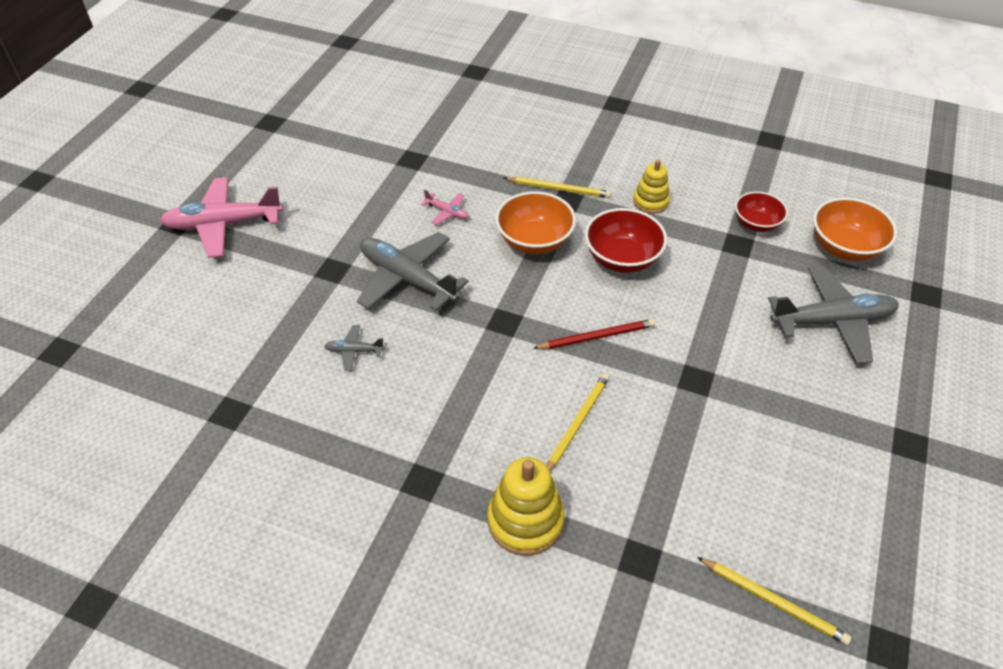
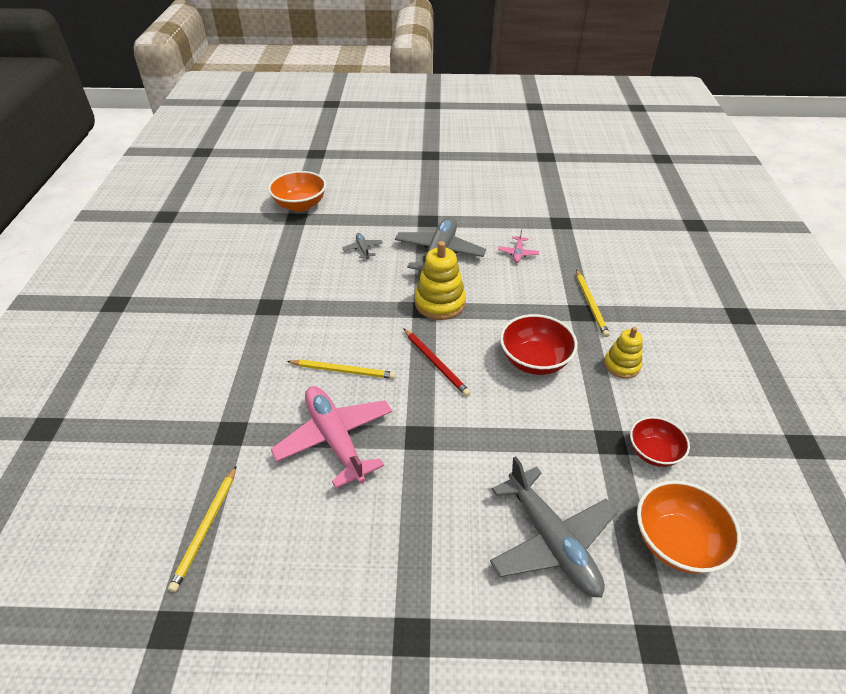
camera: 70 degrees right, 5 degrees down
(223, 224) = (440, 170): pink plane -> pink plane (335, 439)
(525, 520) = (250, 362): yellow stacking toy -> yellow stacking toy (440, 303)
(534, 241) = (519, 305): orange bowl -> orange bowl (300, 205)

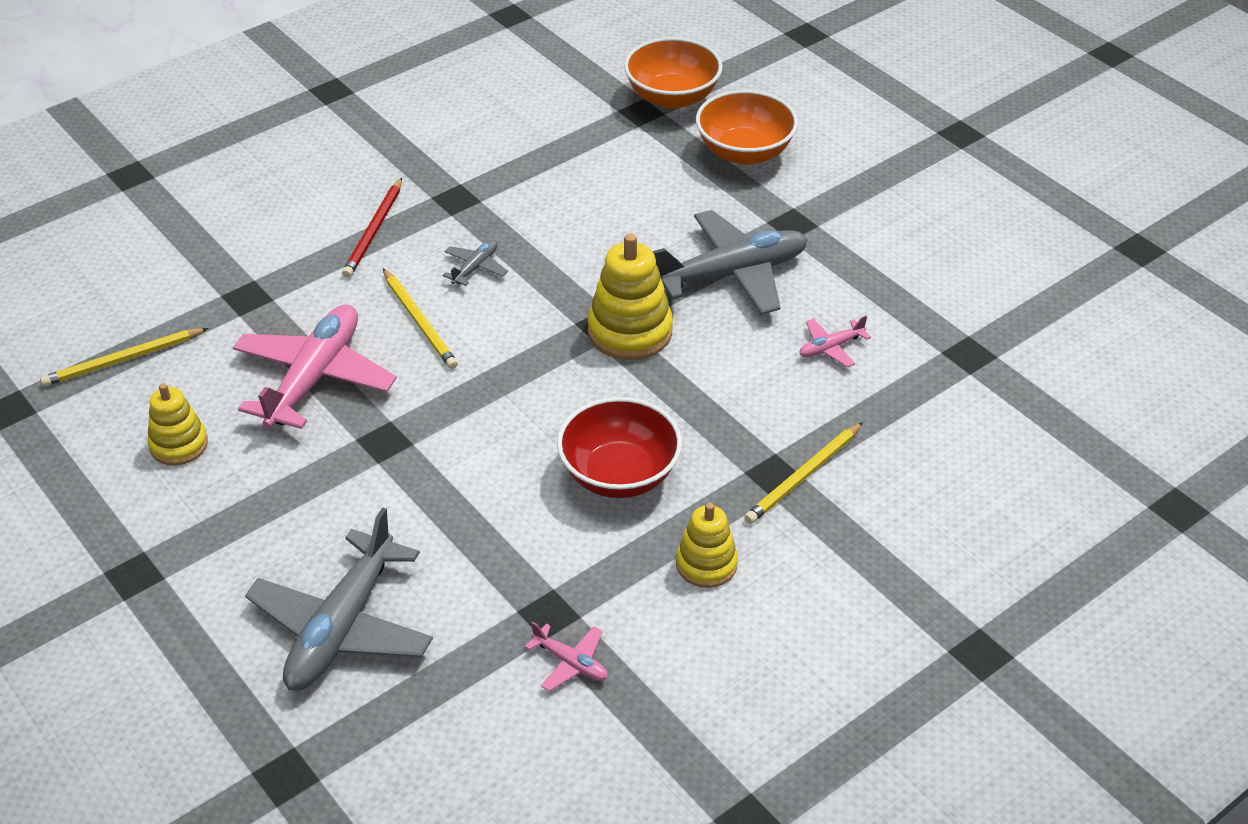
camera: 50 degrees right, 0 degrees up
(318, 540) = (179, 445): none -> yellow stacking toy
(363, 249) = (653, 204): grey plane -> grey plane (475, 267)
(436, 363) = (515, 389): red pencil -> red pencil (374, 231)
(653, 452) = (571, 663): red bowl -> pink plane
(676, 542) = (442, 741): orange bowl -> orange bowl (744, 152)

